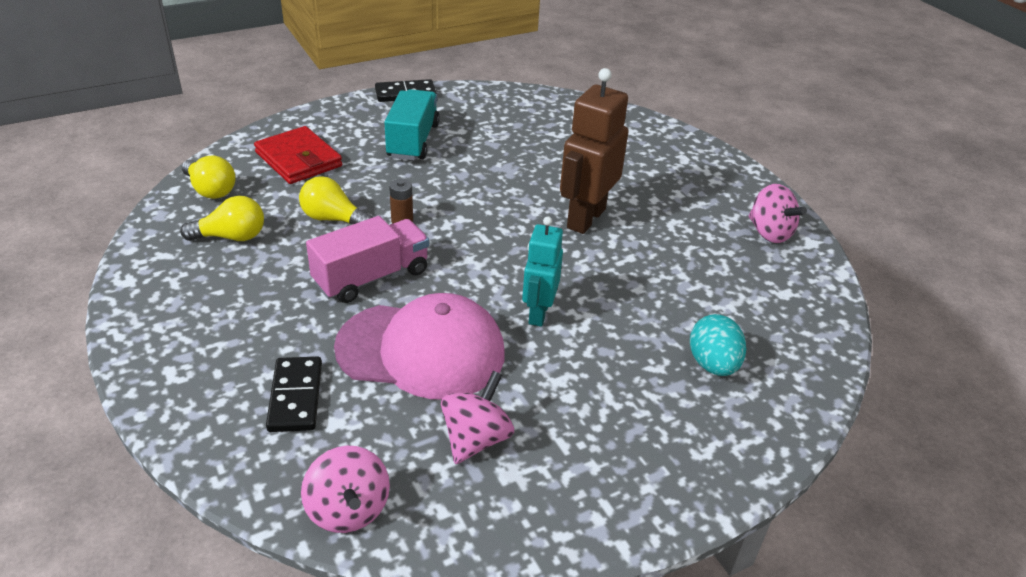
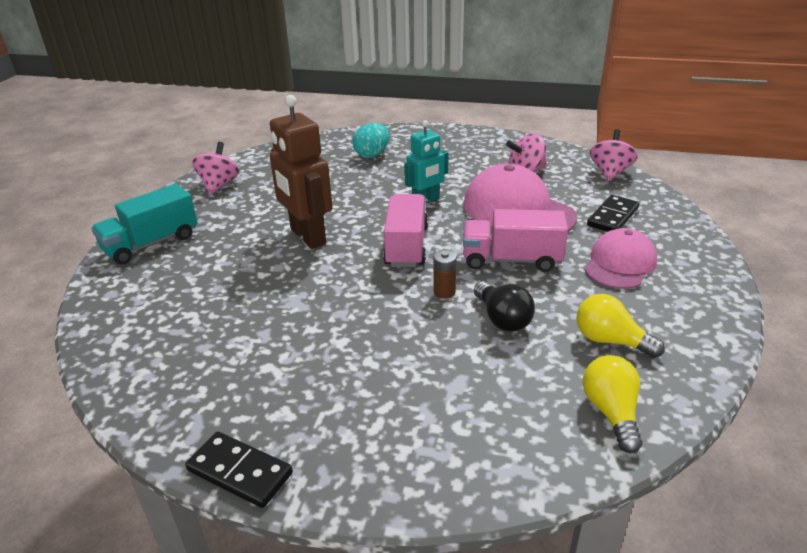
camera: 135 degrees left, 5 degrees down
(255, 322) = (620, 264): none -> pink cap
(298, 159) = (482, 412): red wallet -> none
(333, 219) = (502, 319): yellow light bulb -> black light bulb
(413, 141) = (333, 377): turquoise truck -> turquoise truck (151, 243)
(486, 248) = (406, 246): none -> pink truck
(585, 218) = (307, 237): brown robot -> brown robot turned 75 degrees clockwise

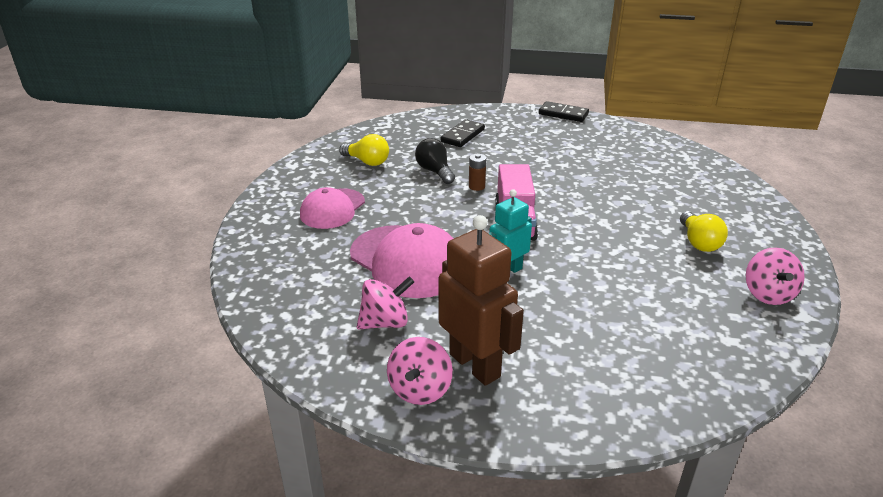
camera: 175 degrees right, 0 degrees up
(151, 243) = (752, 220): turquoise truck -> none
(307, 237) = (611, 229): brown robot -> brown robot (475, 365)
(372, 154) = (603, 358): turquoise egg -> none
(511, 260) = (422, 211): pink truck -> none
(610, 172) = (276, 322): pink spinning top -> pink spinning top (420, 389)
(611, 412) = (382, 134): yellow light bulb -> yellow light bulb (699, 242)
(612, 217) = (312, 255): black domino -> black domino (463, 135)

